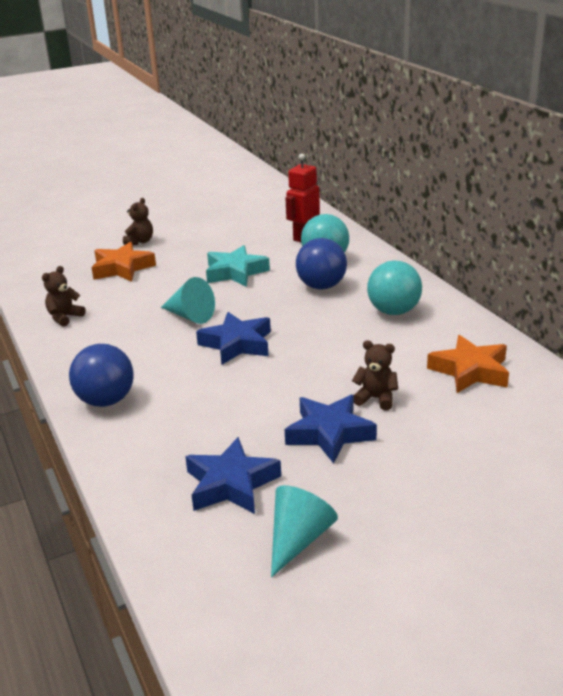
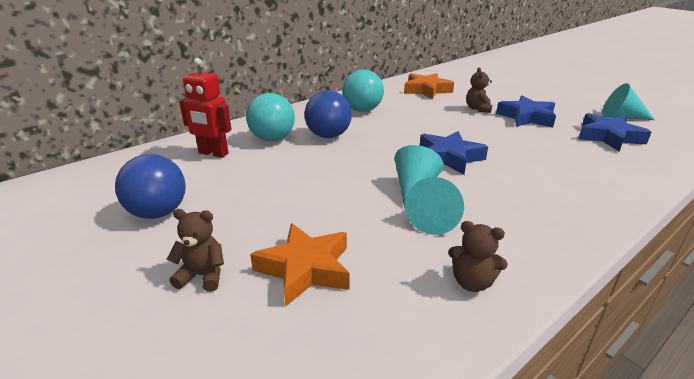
camera: 105 degrees left, 0 degrees up
(106, 400) = (591, 202): blue ball -> blue ball (158, 213)
(140, 317) = (434, 219): none -> turquoise cone
(235, 272) = (306, 179): turquoise star -> none

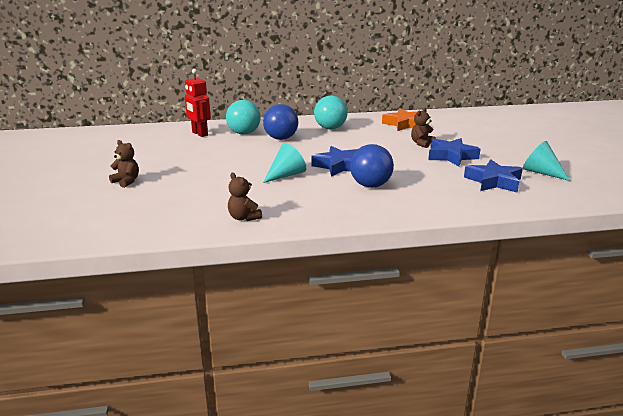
camera: 30 degrees right, 5 degrees down
(158, 213) = (138, 154): blue ball -> blue ball (370, 185)
(305, 269) = (173, 191): orange star -> none
(434, 219) = (271, 190): turquoise cone -> none

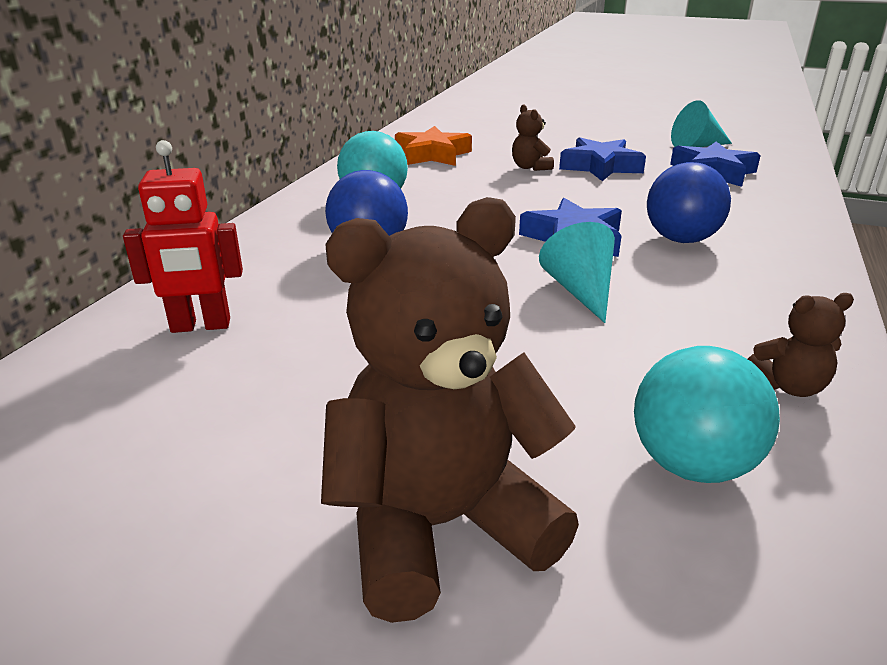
camera: 60 degrees left, 5 degrees up
(126, 181) = (440, 526): brown teddy bear -> brown teddy bear, size x2.29
(244, 133) = (281, 275): turquoise ball -> turquoise ball (691, 464)

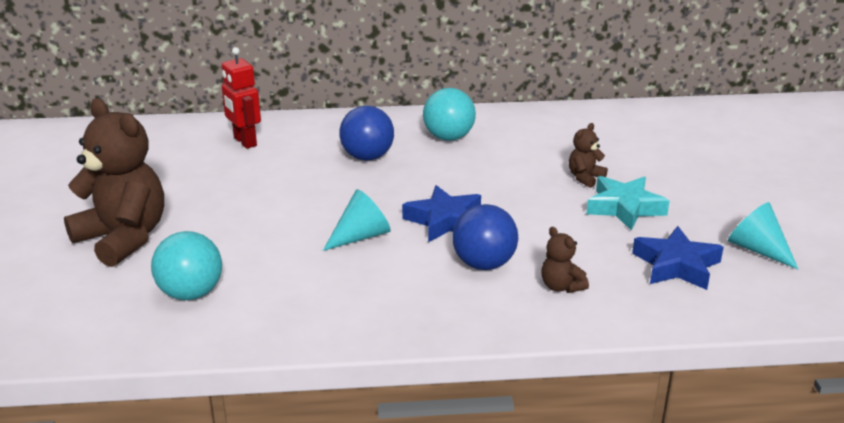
camera: 65 degrees right, 0 degrees up
(432, 155) = (569, 133): orange star -> none
(600, 167) = (624, 208): blue star -> turquoise star
(789, 386) = (283, 320): brown teddy bear -> brown teddy bear (561, 286)

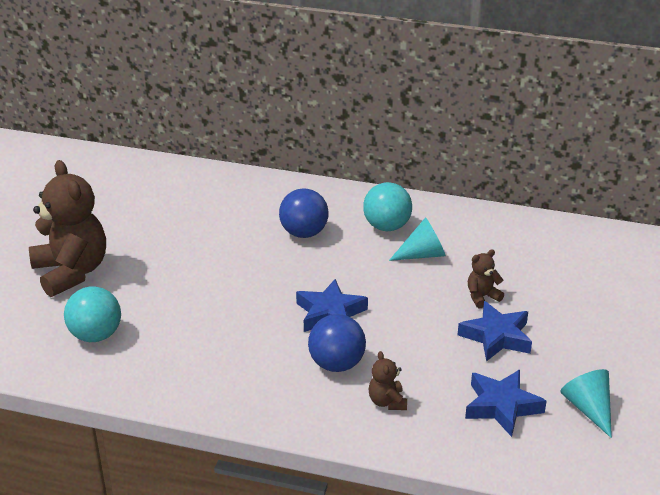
camera: 20 degrees right, 5 degrees up
(244, 142) = (211, 195): red robot -> none
(361, 236) = (252, 313): turquoise cone -> turquoise cone (423, 254)
(624, 208) = (496, 336): turquoise star -> blue star

